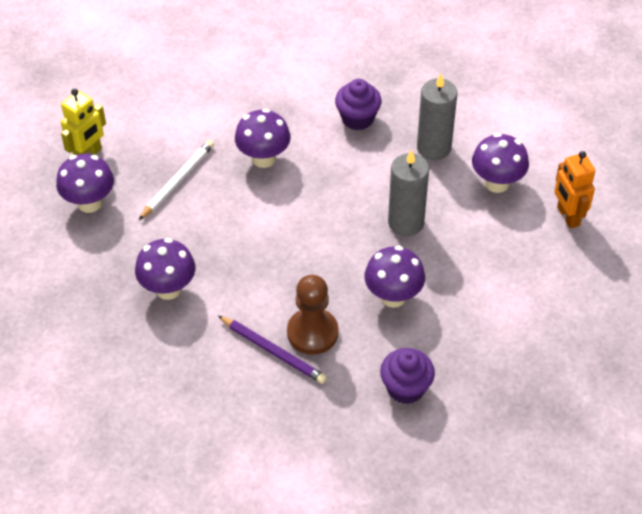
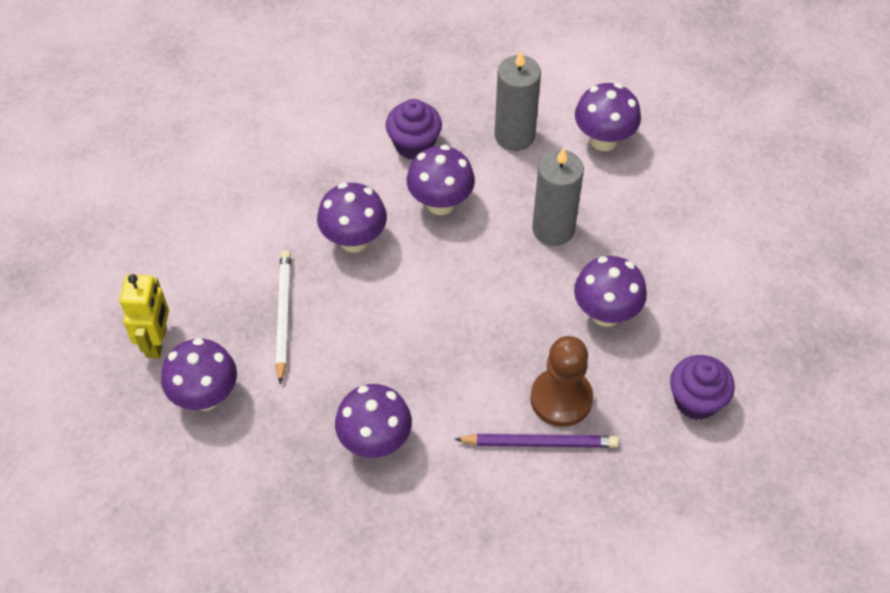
camera: 35 degrees left, 5 degrees up
(342, 165) = (440, 203): none -> purple mushroom
(567, 216) = (694, 138): orange robot -> none

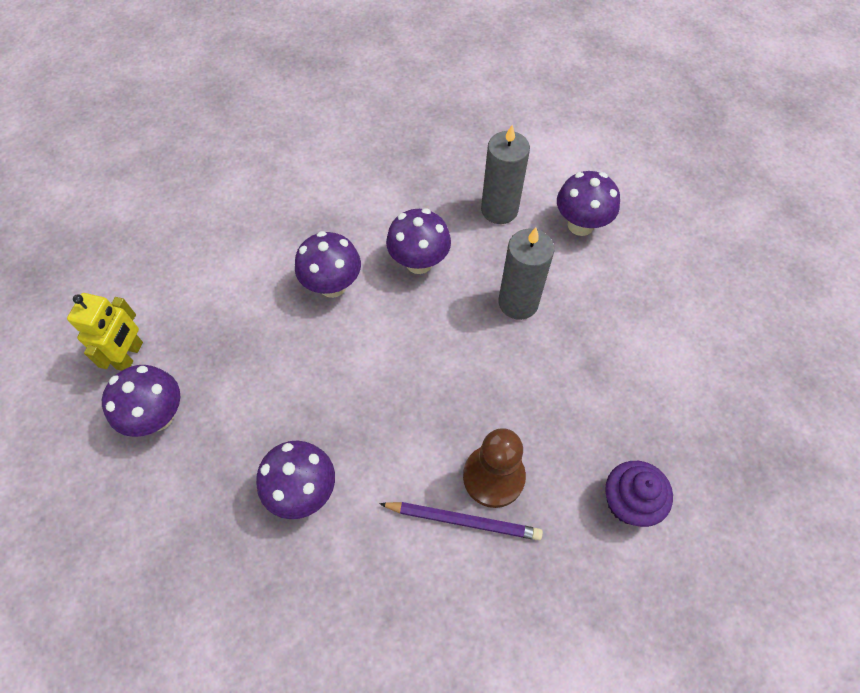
camera: 10 degrees right, 5 degrees up
(283, 316) = (250, 348): white pencil -> none
(414, 144) = (407, 205): purple cupcake -> none
(606, 313) = (553, 394): purple mushroom -> none

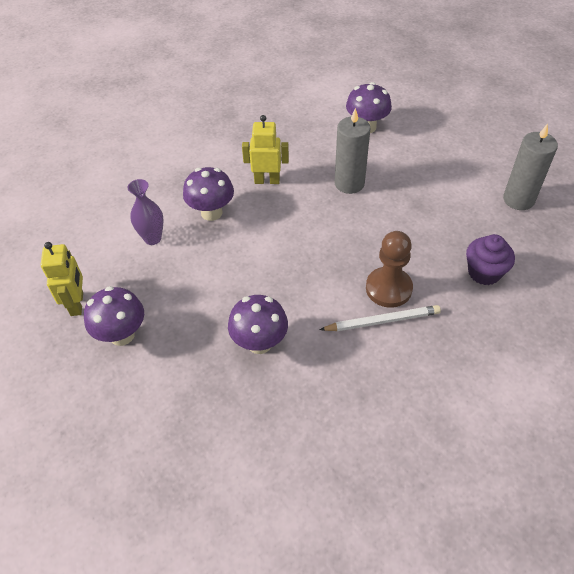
camera: 20 degrees left, 10 degrees down
(250, 297) = (152, 238): none -> purple vase
(419, 262) = (267, 180): purple mushroom -> yellow robot
(463, 521) = (382, 321): purple pencil -> white pencil
(499, 210) = (306, 134): grey candle -> grey candle (518, 199)

